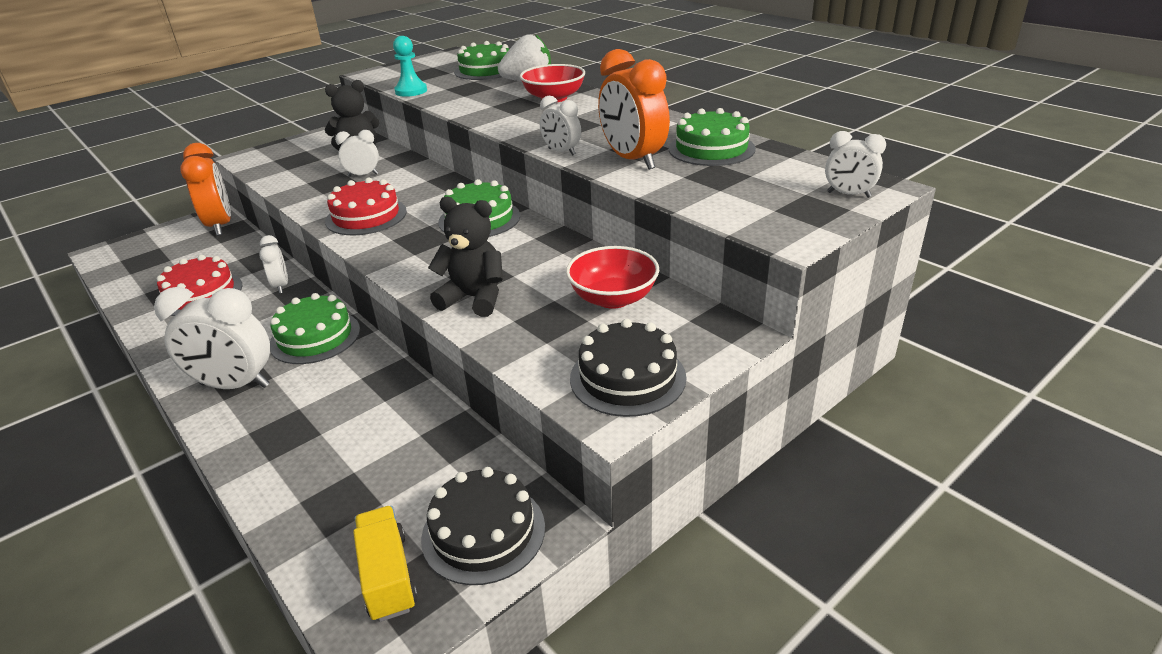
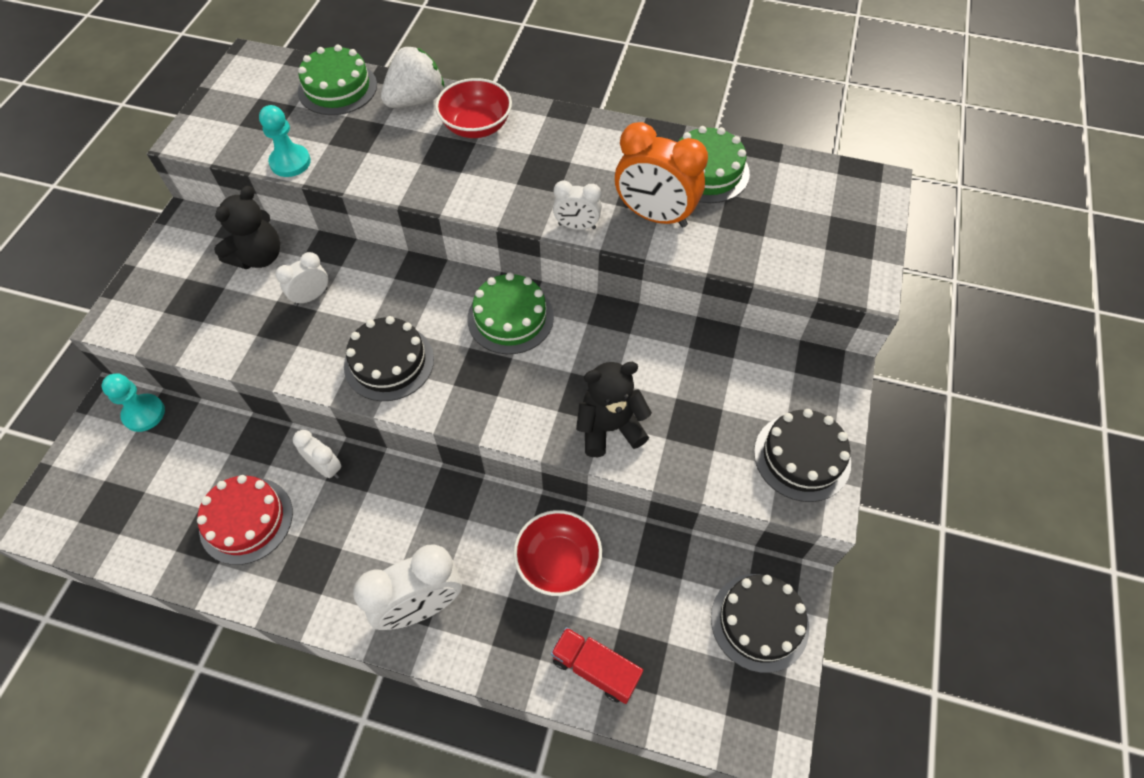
camera: 35 degrees left, 25 degrees up
(220, 225) = (144, 414): orange clock -> turquoise pawn
(300, 489) = (595, 668): none -> red truck
(315, 337) = (435, 513): green cake -> none
(366, 216) = (389, 362): red cake -> black cake
(388, 576) = (731, 695): yellow truck -> none
(613, 298) = (720, 373): red bowl -> red bowl (558, 562)
(848, 195) = (862, 204): white clock -> none

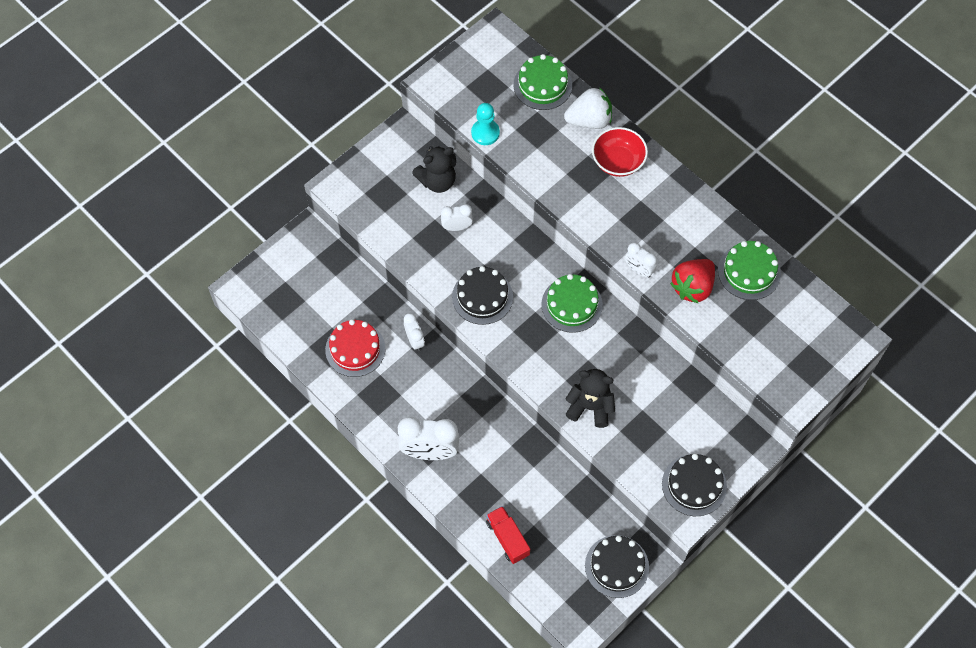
camera: 30 degrees right, 5 degrees up
(144, 414) = (323, 248): turquoise pawn -> none
(558, 562) = (520, 470): red bowl -> none
(654, 216) = (692, 287): orange clock -> red strawberry

